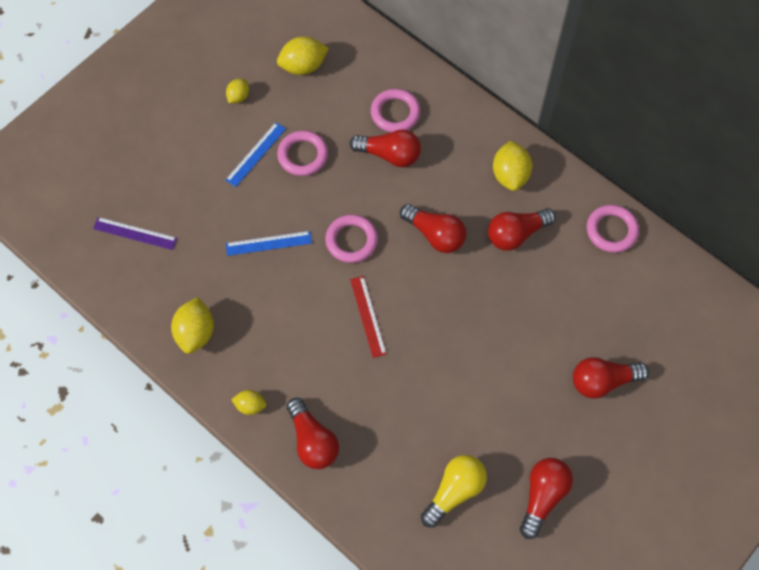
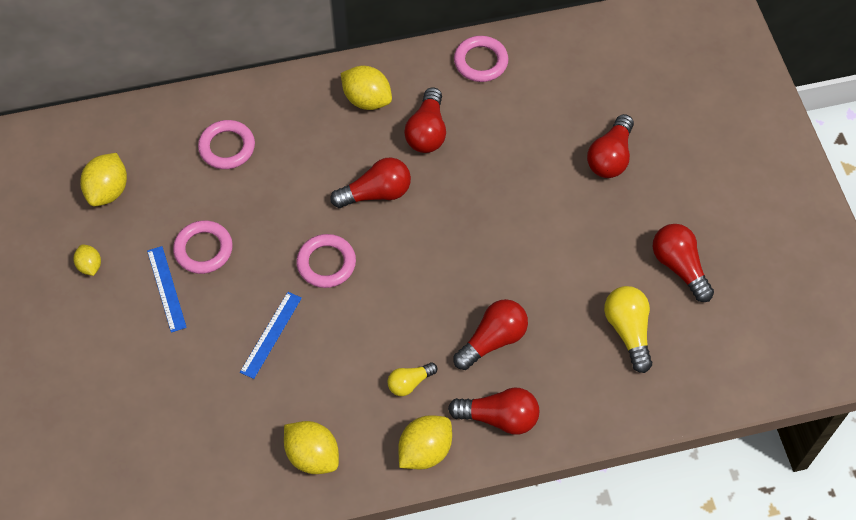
camera: 55 degrees left, 5 degrees down
(135, 233) = (159, 449): purple ruler -> none
(250, 406) = (425, 451): yellow lemon -> yellow lemon, size x1.72
(296, 360) = (409, 383): none -> yellow light bulb
(368, 316) = (412, 296): red ruler -> none
(389, 155) = (266, 178): red light bulb -> red light bulb (493, 340)

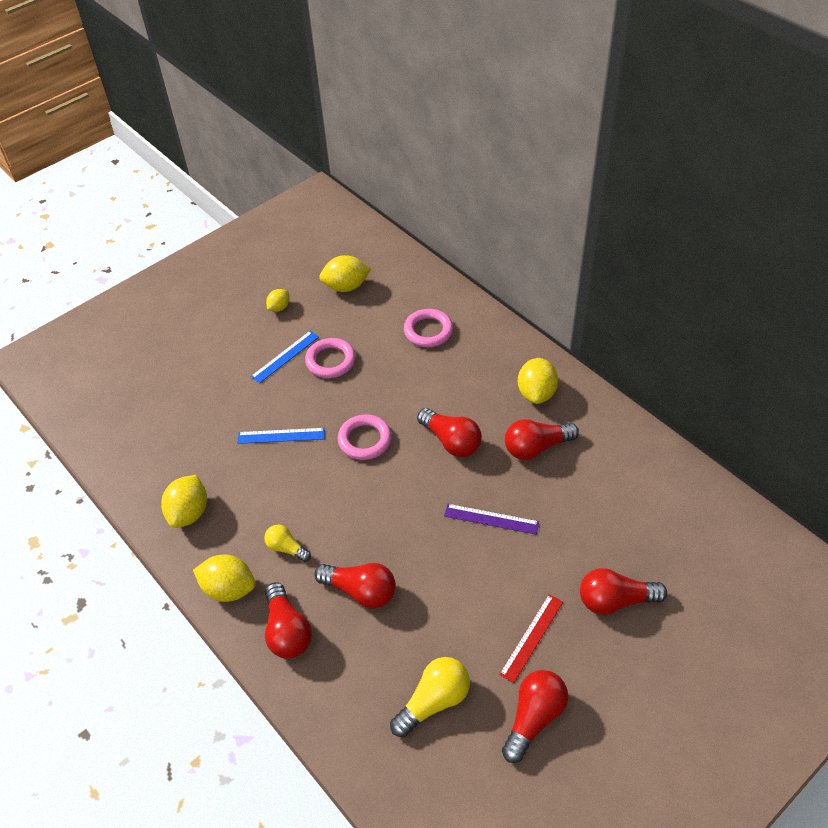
camera: 65 degrees right, 10 degrees down
(480, 62) = (638, 452): pink ring -> none
(480, 204) = (491, 519): none -> purple ruler
(610, 232) = (531, 637): none -> red ruler

